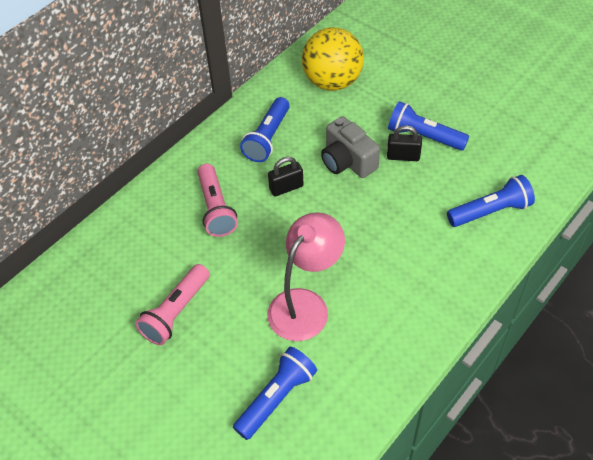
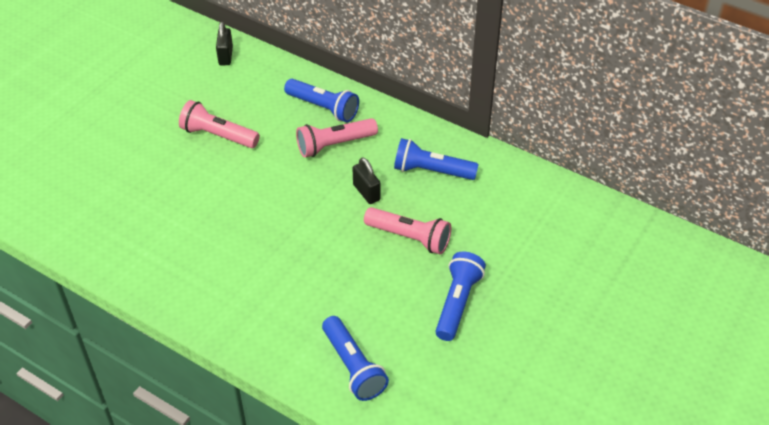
camera: 80 degrees right, 5 degrees down
(276, 398) = (132, 210): blue flashlight -> blue flashlight (323, 108)
(305, 304) = (227, 220): pink lamp -> none
(332, 82) = (528, 216): yellow ball -> none
(347, 161) = (409, 237): grey camera -> pink flashlight
(403, 156) = (424, 285): black padlock -> black padlock (225, 56)

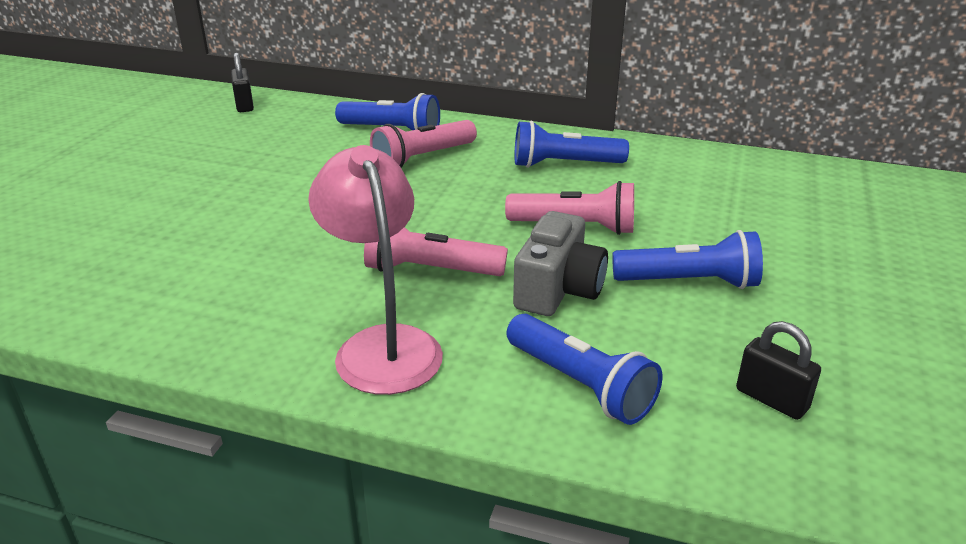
camera: 15 degrees left, 15 degrees down
(218, 135) = (256, 169): pink flashlight -> pink flashlight (430, 270)
(254, 313) = (382, 345): none -> pink lamp
(366, 192) = (489, 193): black padlock -> black padlock (771, 399)
(373, 292) = (558, 289): none -> grey camera
(457, 303) = (689, 282): blue flashlight -> blue flashlight turned 90 degrees clockwise

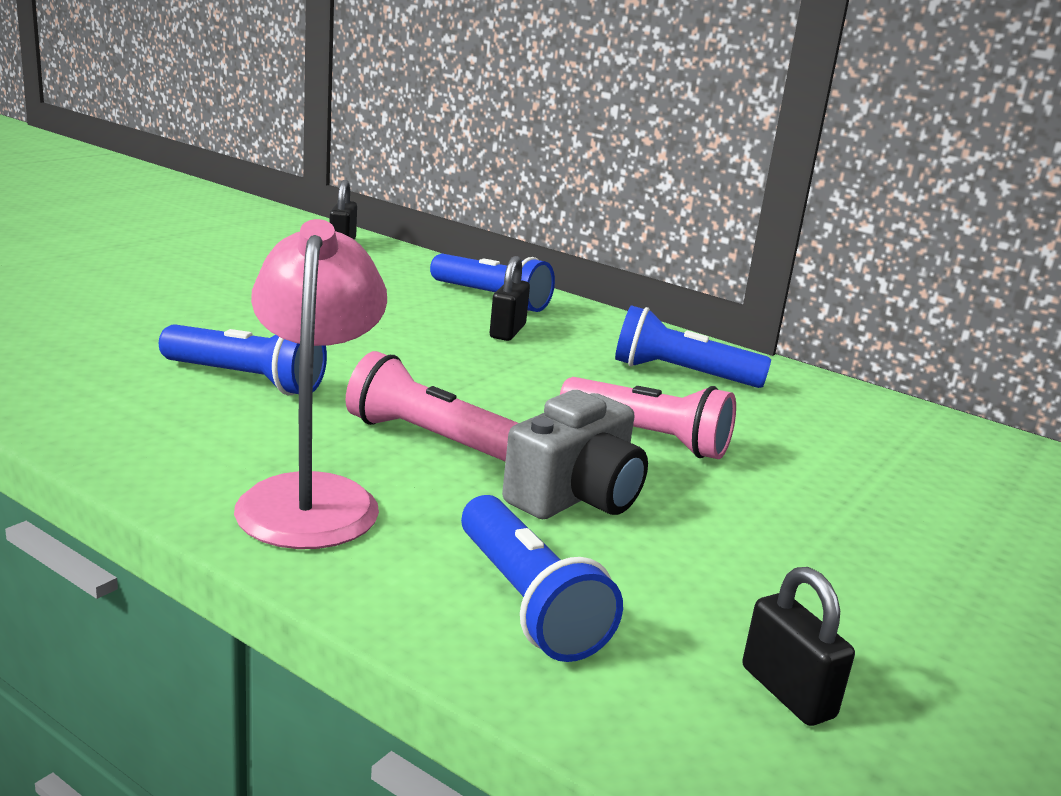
camera: 15 degrees right, 10 degrees down
(423, 158) = (507, 331): pink flashlight -> black padlock
(689, 282) = (761, 531): blue flashlight -> blue flashlight (246, 380)

